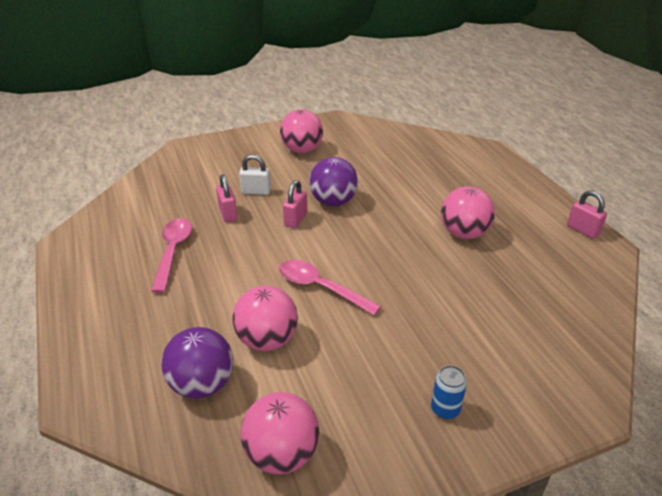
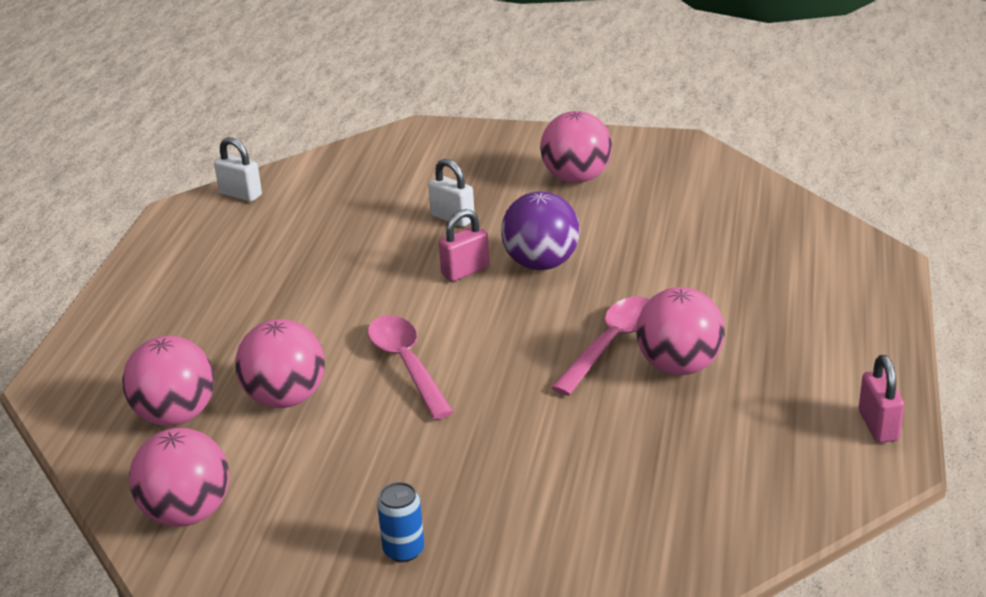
camera: 35 degrees right, 5 degrees down
(102, 217) = (240, 194): none -> white padlock
(173, 252) = (279, 262): pink spoon -> pink spoon (611, 344)
(202, 384) = (176, 415): purple ball -> pink ball
(228, 214) = (388, 236): pink padlock -> none

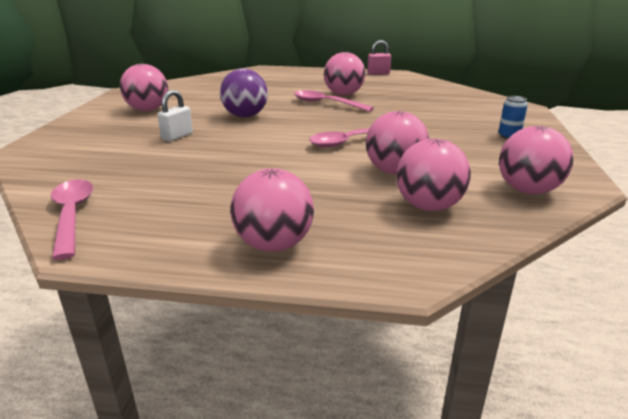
camera: 95 degrees left, 5 degrees down
(138, 309) = (274, 244): none -> pink ball
(240, 194) = (72, 216): white padlock -> pink spoon
(465, 271) = (247, 131): pink padlock -> none

